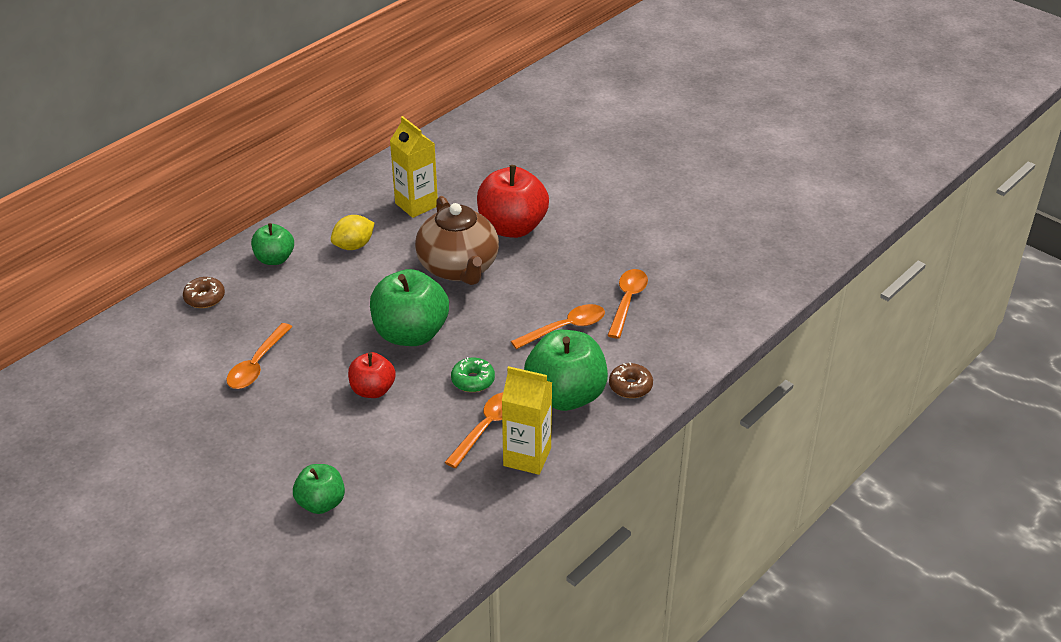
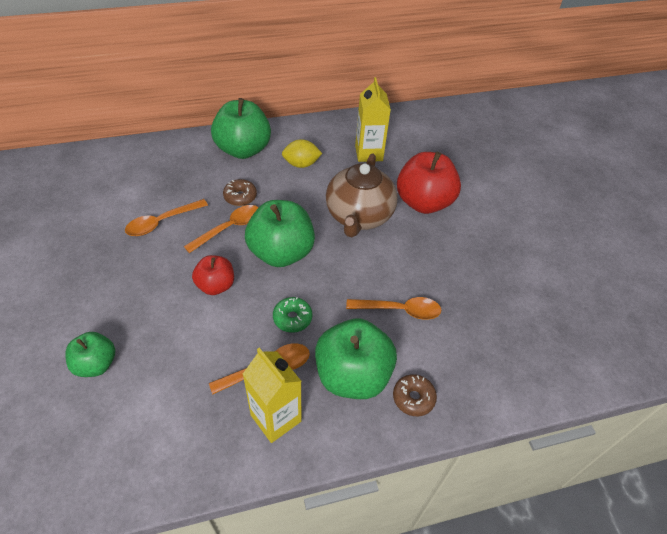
camera: 30 degrees right, 10 degrees up
(204, 298) = (177, 156): brown donut -> brown donut (240, 197)
(274, 259) = (243, 149): green apple -> green apple, size x1.74
(627, 302) = (468, 313): orange spoon -> orange spoon (229, 228)

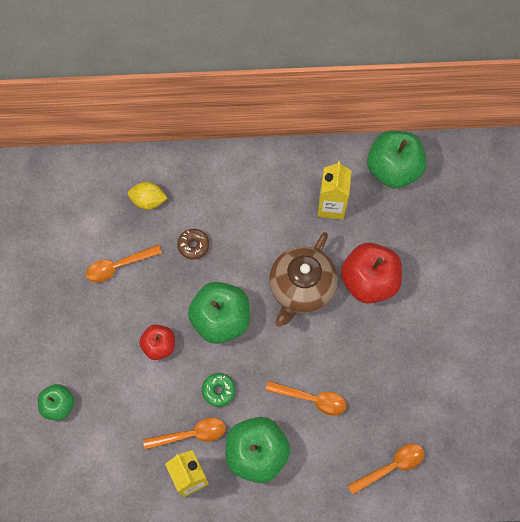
camera: 15 degrees right, 20 degrees up
(229, 228) = (178, 283): orange spoon -> orange spoon (391, 467)
(243, 149) = (205, 182): green apple -> green apple (393, 169)
(301, 164) = (259, 211): yellow lemon -> yellow lemon (148, 201)
(413, 398) = (300, 482): brown donut -> none

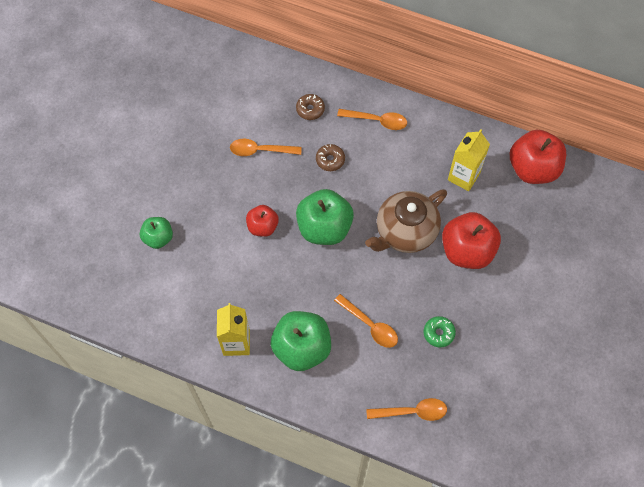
camera: 25 degrees right, 5 degrees down
(148, 201) = (310, 109): yellow lemon -> brown donut
(190, 434) = (253, 308): orange spoon -> orange spoon (377, 121)
(218, 390) = (294, 284): green donut -> green donut (438, 333)
(393, 169) = (533, 168): green apple -> red apple

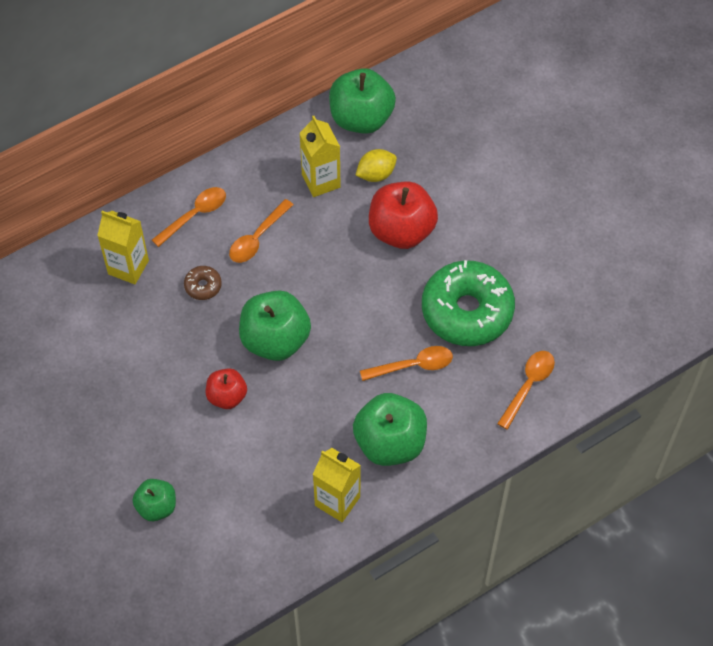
camera: 55 degrees left, 5 degrees down
(260, 150) = (136, 343): orange spoon -> orange spoon (257, 237)
(310, 109) = (128, 267): brown donut -> yellow carton
(405, 232) = (338, 270): brown teapot -> none
(438, 333) = (467, 311): green donut -> green donut, size x2.45
(497, 206) = (376, 174): none -> yellow lemon
(533, 168) = (361, 118): red apple -> green apple

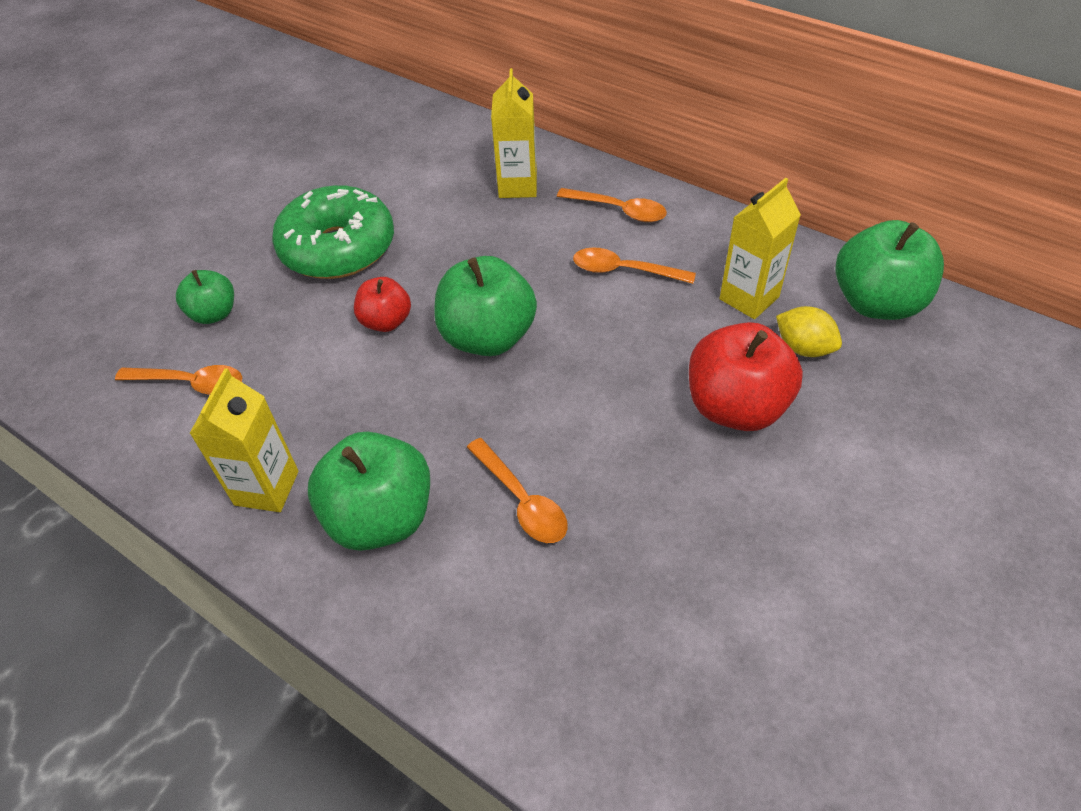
camera: 70 degrees right, 10 degrees down
(203, 286) = (528, 249): brown donut -> none
(467, 311) = (653, 537): green donut -> green donut (338, 248)
(528, 386) = (561, 681): orange spoon -> orange spoon (190, 383)

